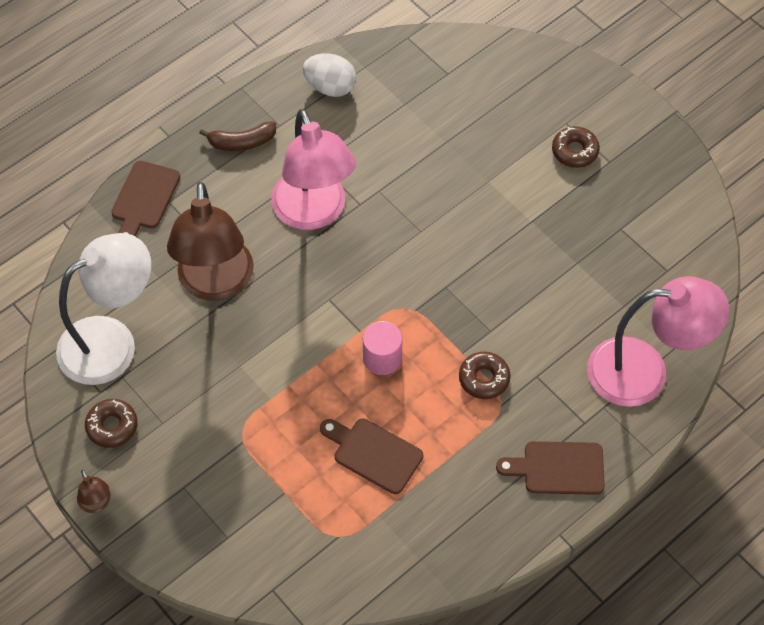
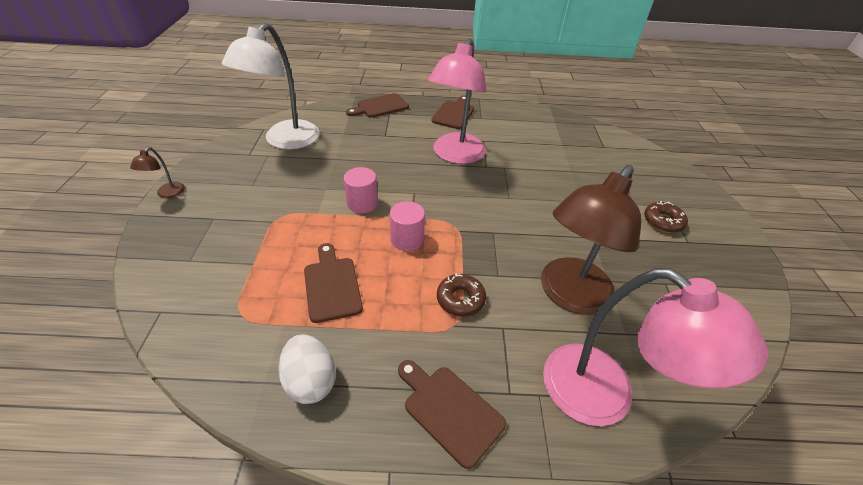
camera: 40 degrees right, 15 degrees down
(112, 342) = (285, 141): white lamp -> white lamp turned 105 degrees clockwise
(112, 426) = (230, 170): brown donut -> none
(216, 284) = (365, 151): brown lamp -> brown lamp (569, 295)
(242, 142) = (454, 113): brown banana -> brown cutting board
(296, 353) = (362, 203): none -> pink cylinder
(330, 87) = (526, 119): white egg -> white egg (310, 381)

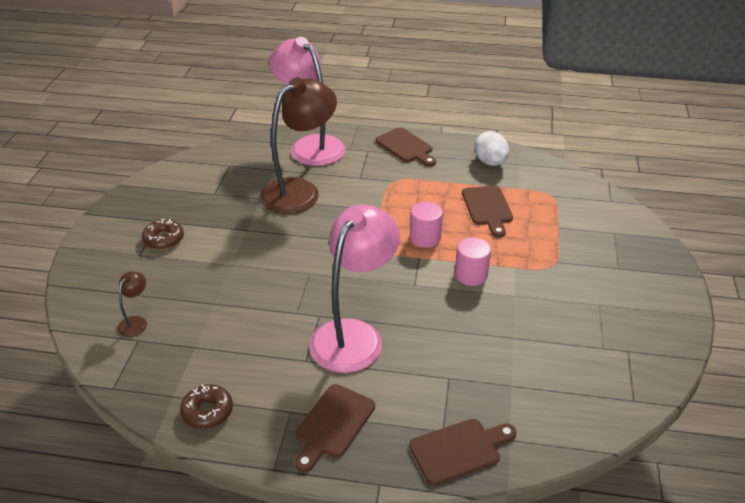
camera: 170 degrees left, 5 degrees down
(167, 194) = (686, 297): brown lamp -> brown lamp (136, 322)
(285, 141) = (590, 373): white lamp -> none
(460, 299) = (386, 194): brown donut -> brown donut (207, 411)

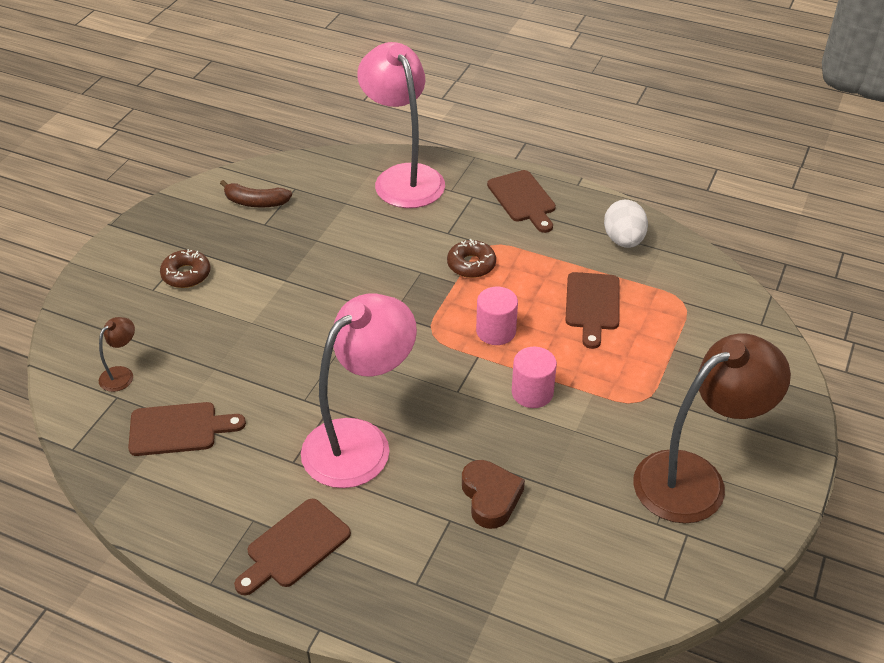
camera: 15 degrees right, 5 degrees up
(201, 179) = (256, 202): none -> brown banana
(207, 411) = (163, 499): brown donut -> brown donut (471, 264)
(300, 191) = (367, 238): brown lamp -> brown lamp (695, 478)
(459, 450) = (425, 611): brown cutting board -> brown cutting board (178, 429)
(472, 355) = (490, 497): none -> brown heart

